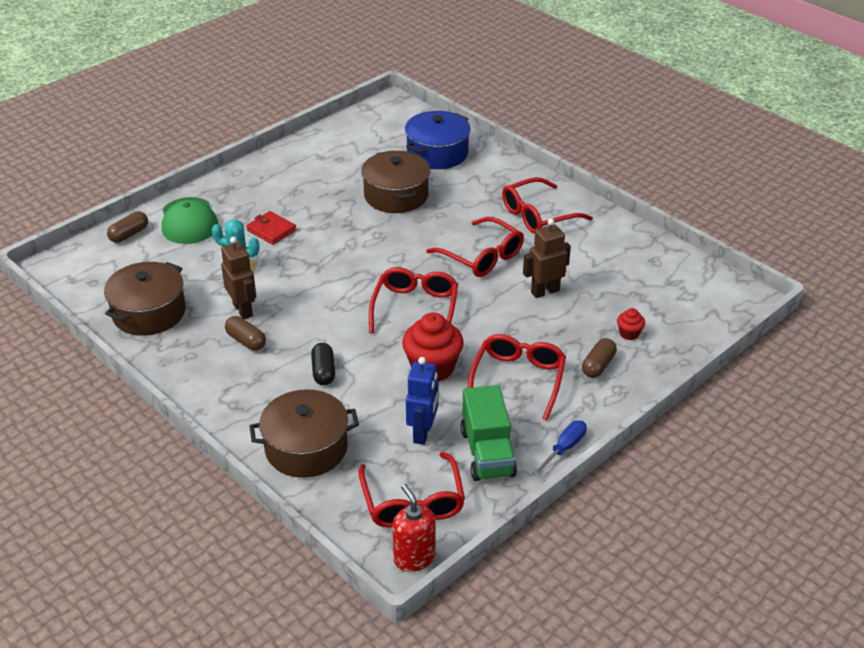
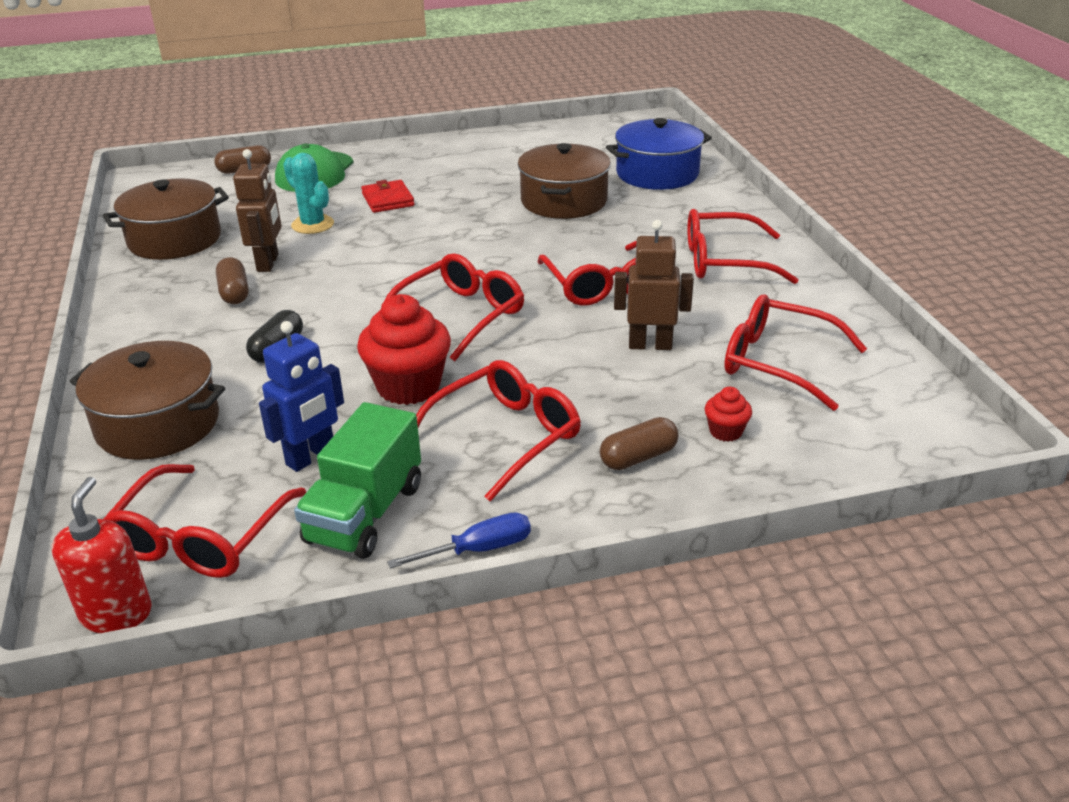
camera: 30 degrees right, 5 degrees down
(622, 279) = (777, 362): none -> red glasses

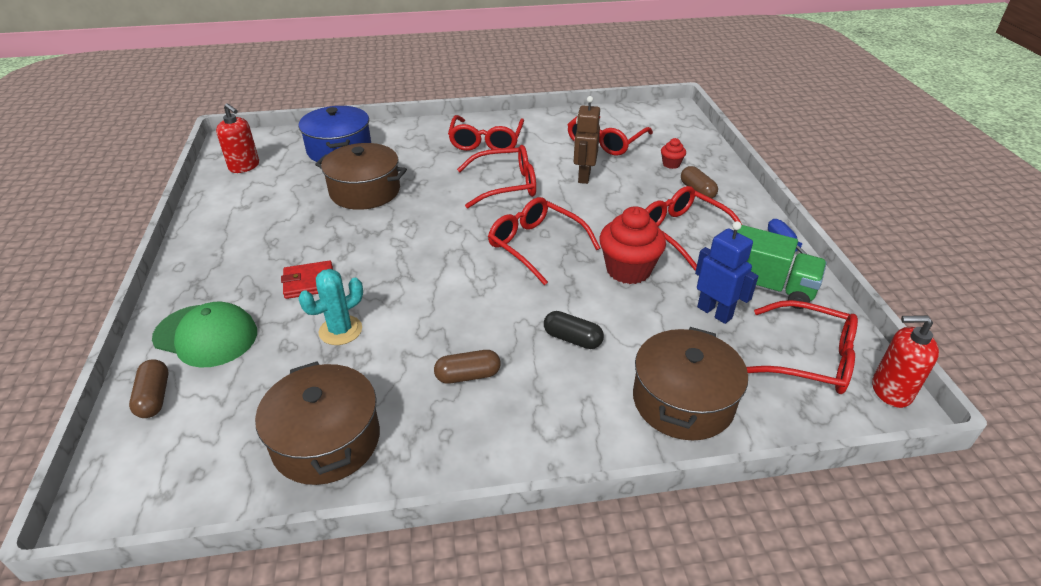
camera: 85 degrees left, 5 degrees up
(268, 263) = (413, 356): brown robot -> none
(598, 135) = (244, 166): none -> red soap dispenser

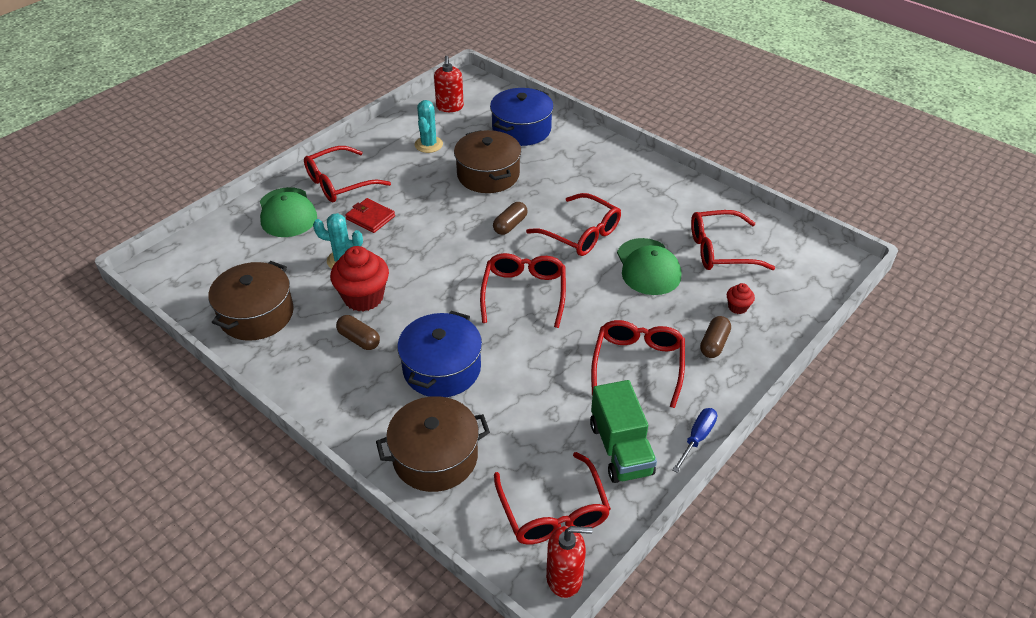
camera: 50 degrees right, 5 degrees up
(154, 397) = (228, 230): brown capsule -> brown capsule (510, 225)
(271, 201) = (428, 144): none -> turquoise cactus
(486, 142) = (627, 188): red glasses -> red glasses (339, 183)
(572, 339) = (442, 368): black capsule -> blue pot
(583, 176) = (648, 267): brown robot -> green cap
(628, 270) = (551, 357): red cupcake -> red cupcake (363, 297)
(714, 312) = (552, 431): blue robot -> none
(891, 390) = (564, 578): red soap dispenser -> red soap dispenser turned 120 degrees clockwise

